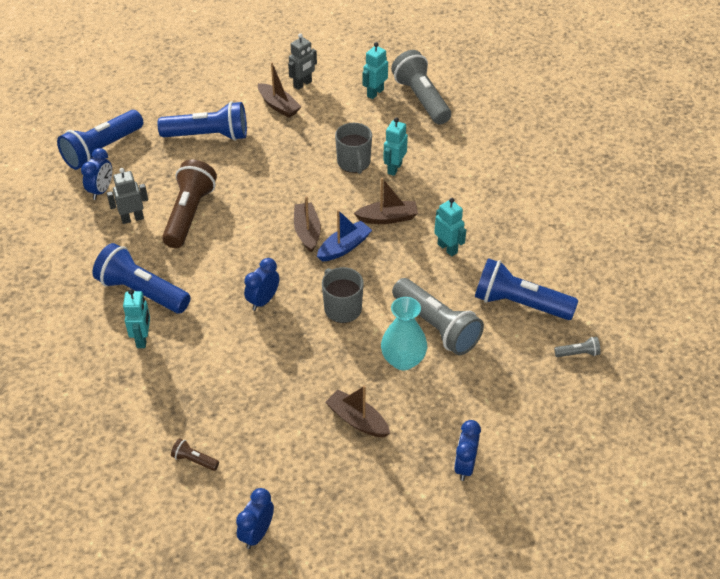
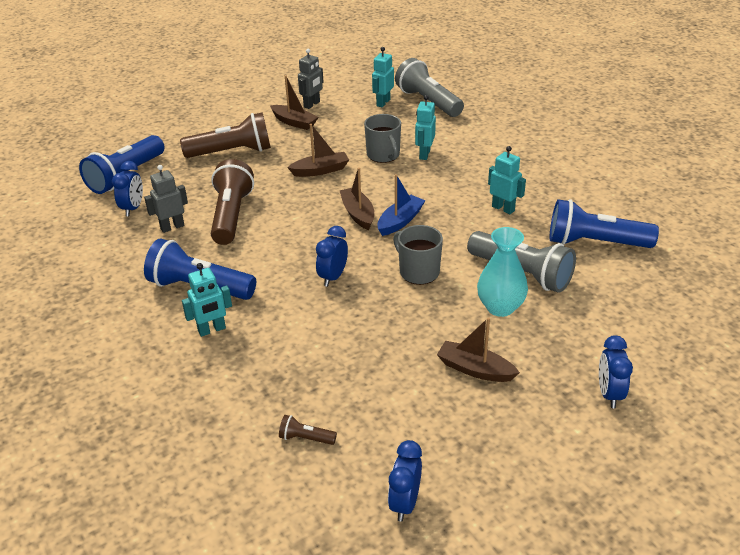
camera: 10 degrees left, 10 degrees down
(142, 339) = (212, 330): turquoise robot -> turquoise robot turned 75 degrees clockwise
(208, 136) = (232, 152): blue flashlight -> brown flashlight
(387, 218) = (434, 192): brown boat -> brown boat (320, 170)
(578, 353) = (673, 275): grey flashlight -> none

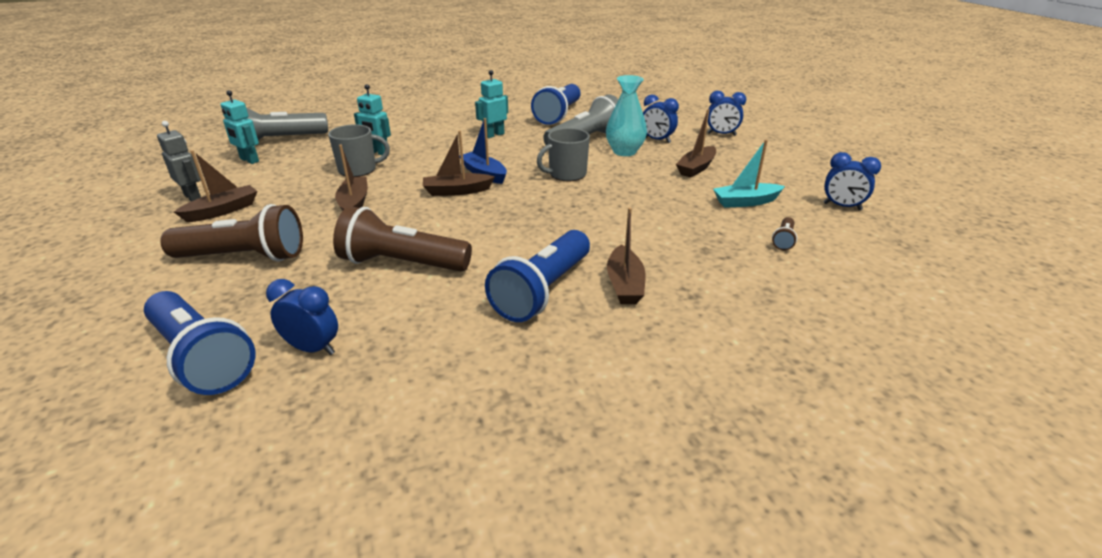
camera: 80 degrees left, 5 degrees down
(172, 227) = (393, 311): grey robot -> none
(212, 330) = (625, 284): turquoise robot -> brown boat
(232, 152) = (244, 257): brown flashlight -> brown flashlight turned 90 degrees clockwise
(333, 277) = (557, 211): blue clock -> blue clock (657, 140)
(392, 411) = (746, 202): none -> turquoise boat

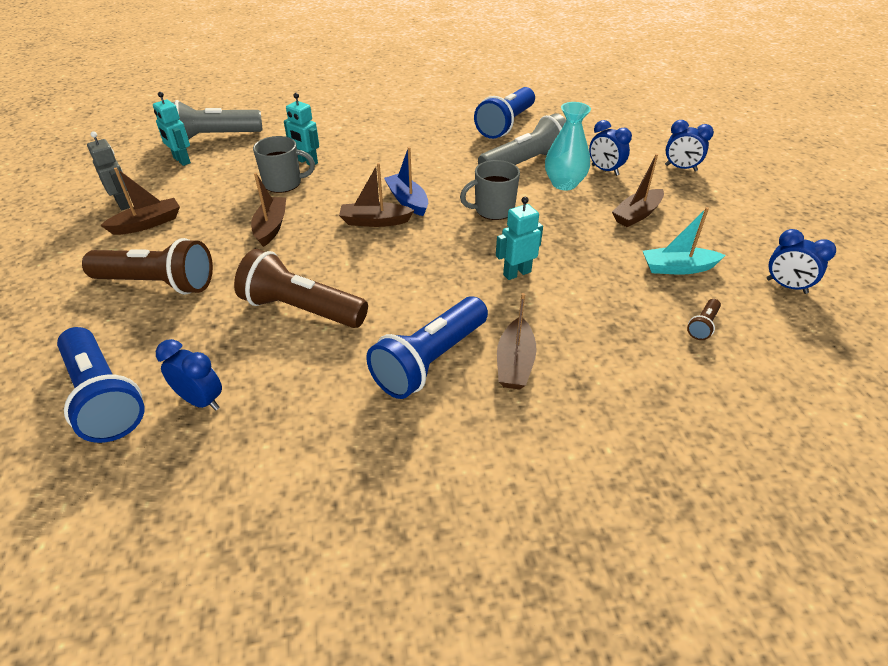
camera: 10 degrees right, 10 degrees up
(494, 135) = (430, 147): turquoise robot -> turquoise robot (517, 273)

